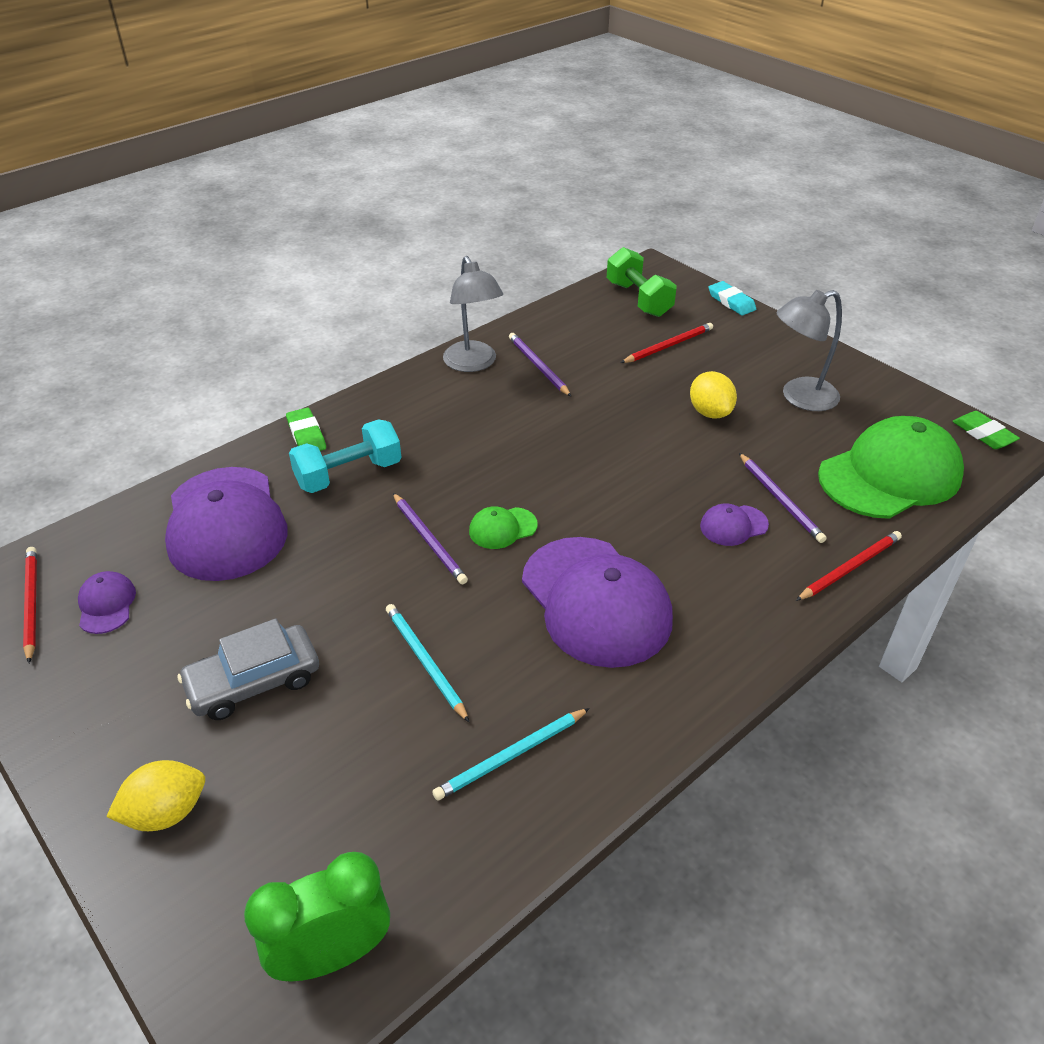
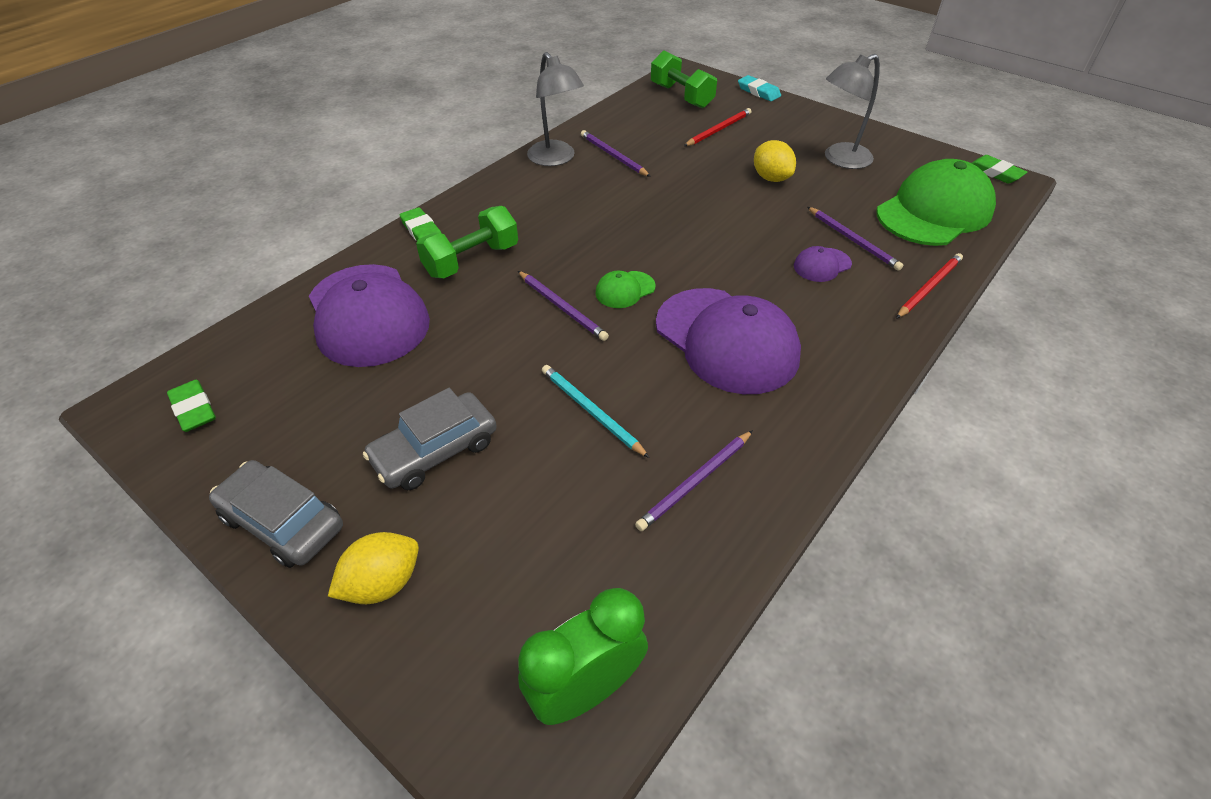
camera: 10 degrees left, 5 degrees up
(31, 603) = (194, 409): red pencil -> green eraser
(87, 734) = (282, 522): none -> grey car
(106, 604) = (270, 400): purple cap -> none
(349, 474) = (472, 260): turquoise dumbbell -> green dumbbell
(511, 756) = (695, 482): turquoise pencil -> purple pencil

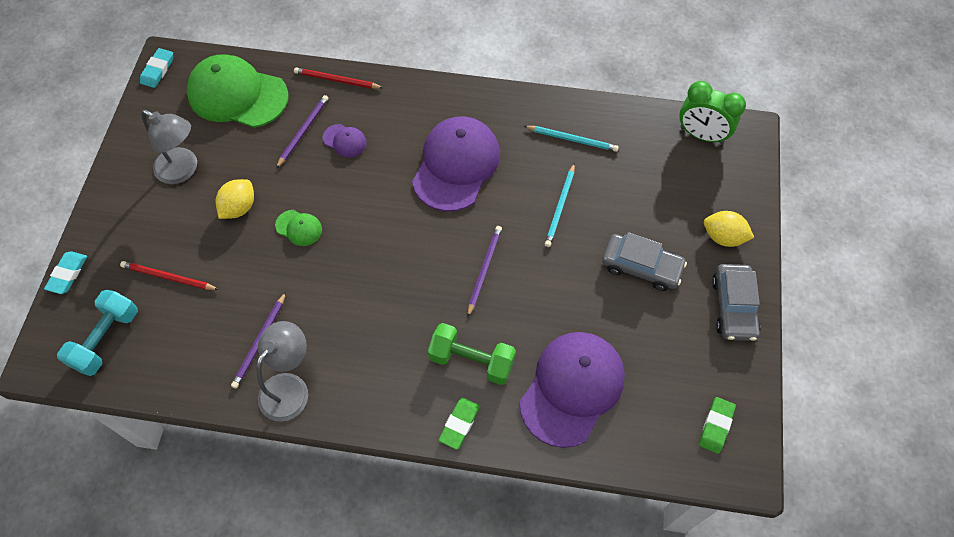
camera: 120 degrees left, 15 degrees up
(625, 290) = (442, 242): green cap -> green cap (299, 228)
(681, 96) = (106, 339): green dumbbell -> turquoise dumbbell
(695, 482) = (572, 139): purple pencil -> turquoise pencil
(995, 173) = (158, 70): green eraser -> turquoise eraser

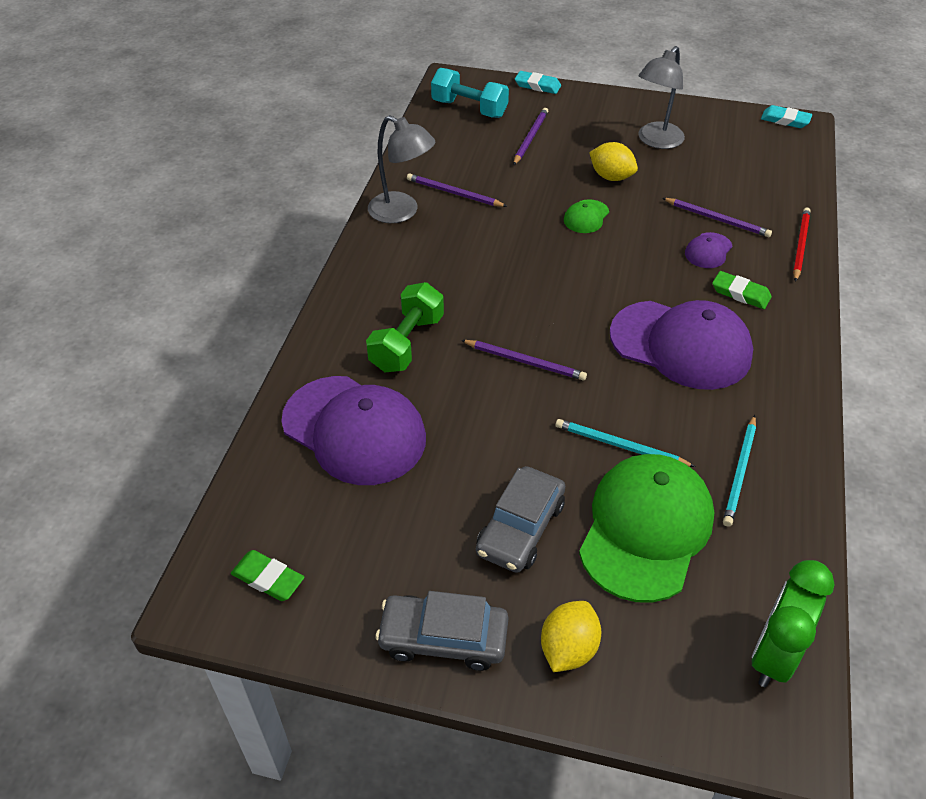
camera: 95 degrees right, 15 degrees down
(168, 277) = (530, 138): red pencil -> purple pencil
(237, 95) = (762, 172): green cap -> green cap (646, 529)
(459, 424) = (334, 329): green eraser -> green eraser (740, 293)

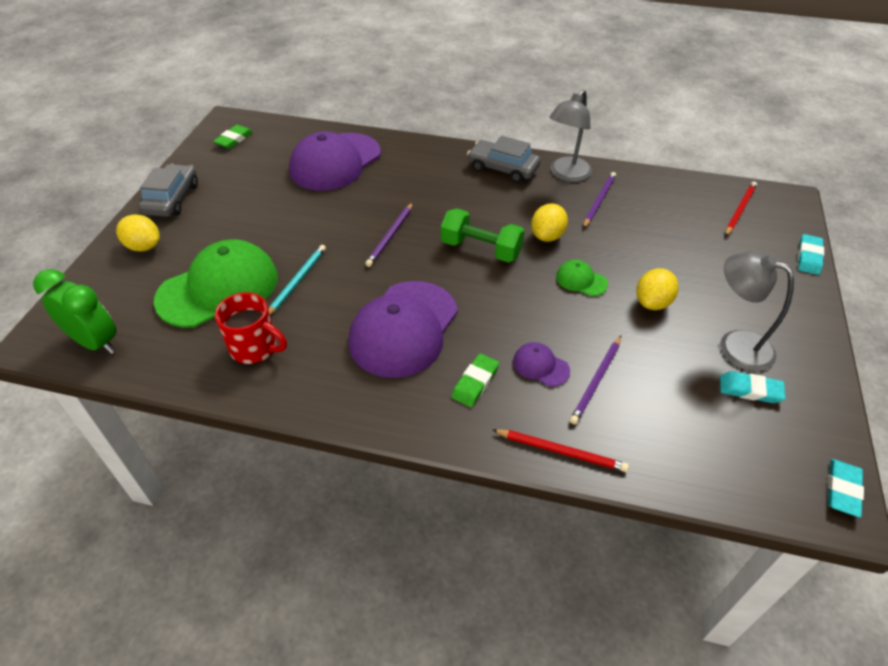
camera: 90 degrees right, 0 degrees up
(407, 343) = (413, 181): green dumbbell -> green dumbbell (481, 249)
(469, 109) = (739, 210): turquoise dumbbell -> red pencil
(517, 234) = (547, 236): none -> yellow lemon
(520, 528) = (238, 230): grey car -> grey car (503, 168)
(530, 138) = (704, 249): purple pencil -> none
(646, 529) = (219, 288): green cap -> green cap turned 60 degrees counterclockwise
(704, 142) = (750, 390): none -> turquoise eraser
(740, 472) = (255, 348): turquoise pencil -> red mug

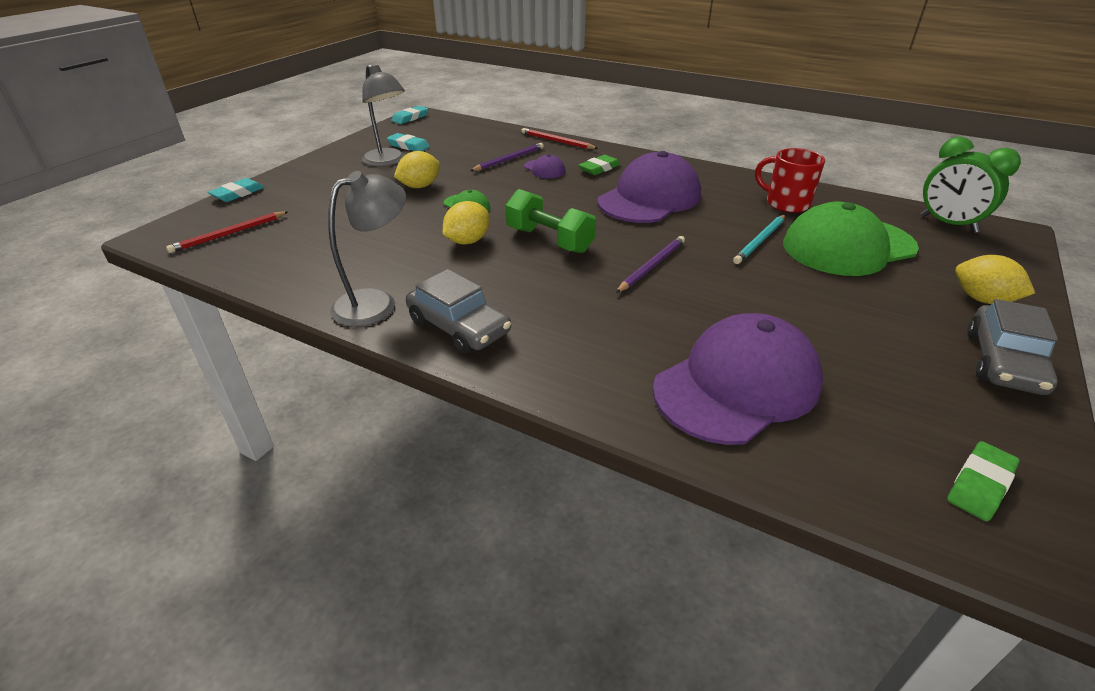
camera: 165 degrees left, 10 degrees down
(599, 201) = (371, 265): purple pencil -> none

